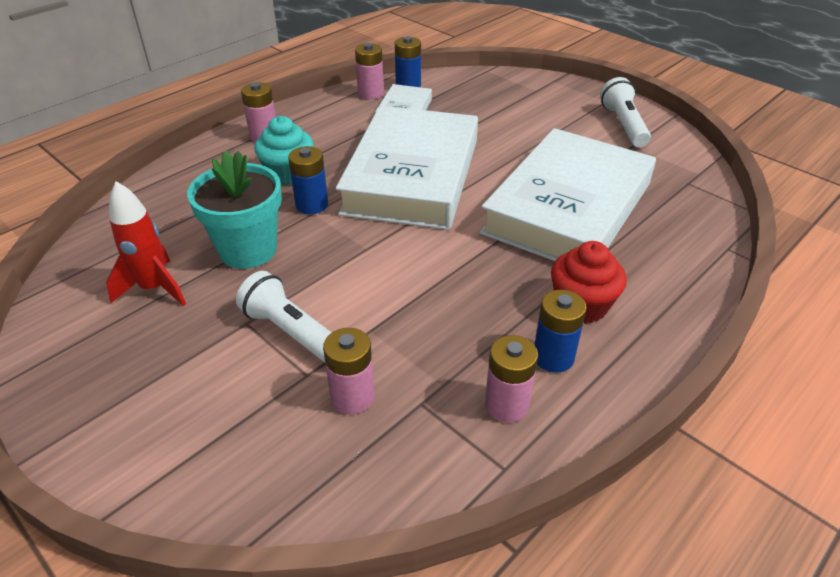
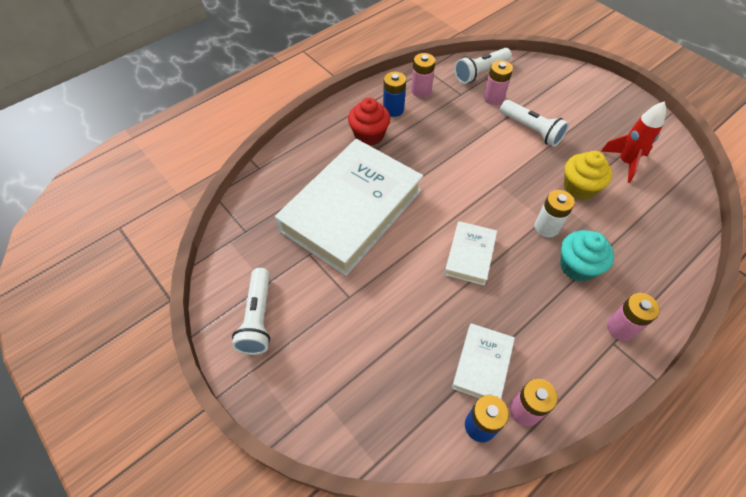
camera: 175 degrees left, 15 degrees up
(248, 250) = (579, 188): turquoise flower pot -> yellow cupcake
(312, 205) = (546, 227): blue battery -> white battery
(373, 467) = (480, 72): none -> white flashlight
(412, 176) = (469, 255): white book -> white book, size x0.45

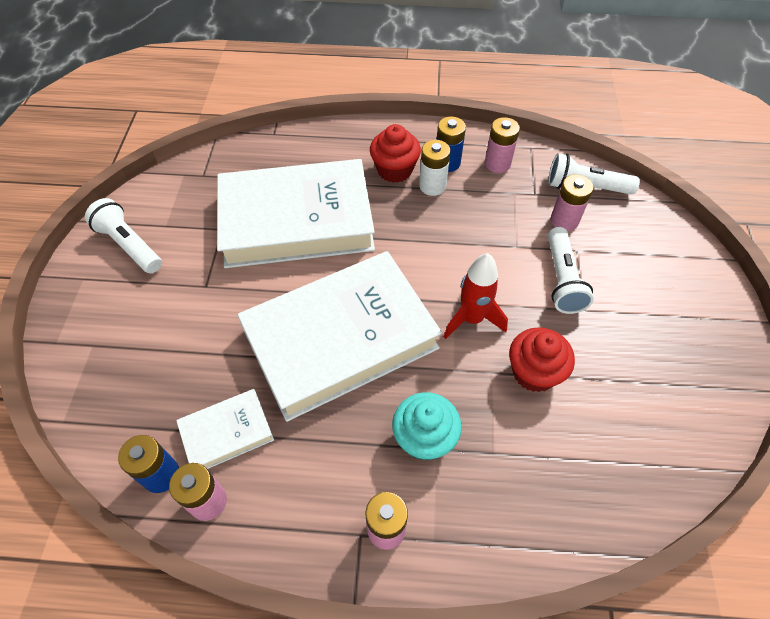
camera: 45 degrees right, 0 degrees up
(258, 318) = (129, 245): white flashlight -> white flashlight turned 90 degrees clockwise
(469, 255) = (340, 339): white book -> white book, size x2.24
(546, 227) = (445, 378): white battery -> white battery (432, 186)
(579, 188) = (534, 372): yellow cupcake -> red cupcake
(625, 162) = (627, 392): red rocket -> red rocket (472, 319)

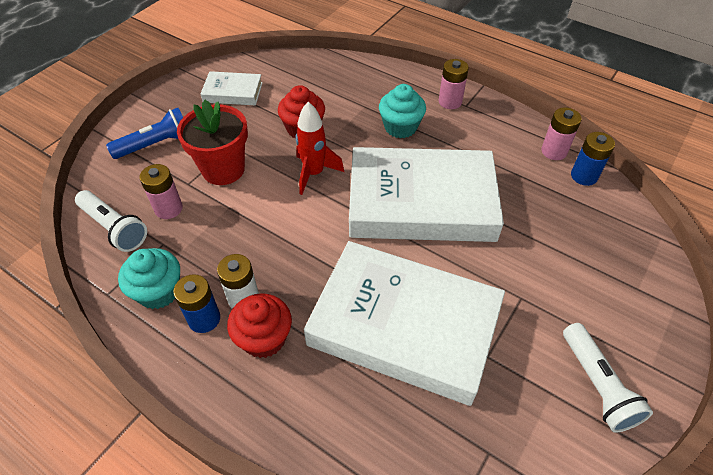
camera: 150 degrees left, 5 degrees down
(227, 432) = (531, 180): white book -> white book (233, 92)
(497, 163) = (158, 291): pink battery -> turquoise cupcake
(562, 279) = (223, 169): white flashlight -> red flower pot
(655, 273) = (156, 144): none -> blue flashlight

